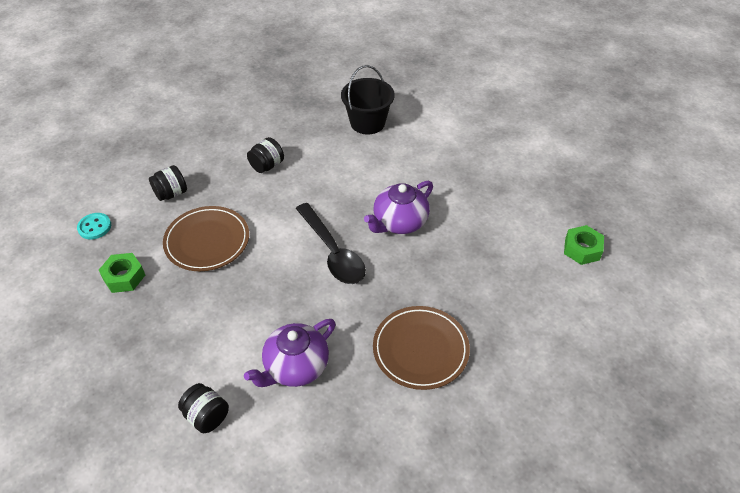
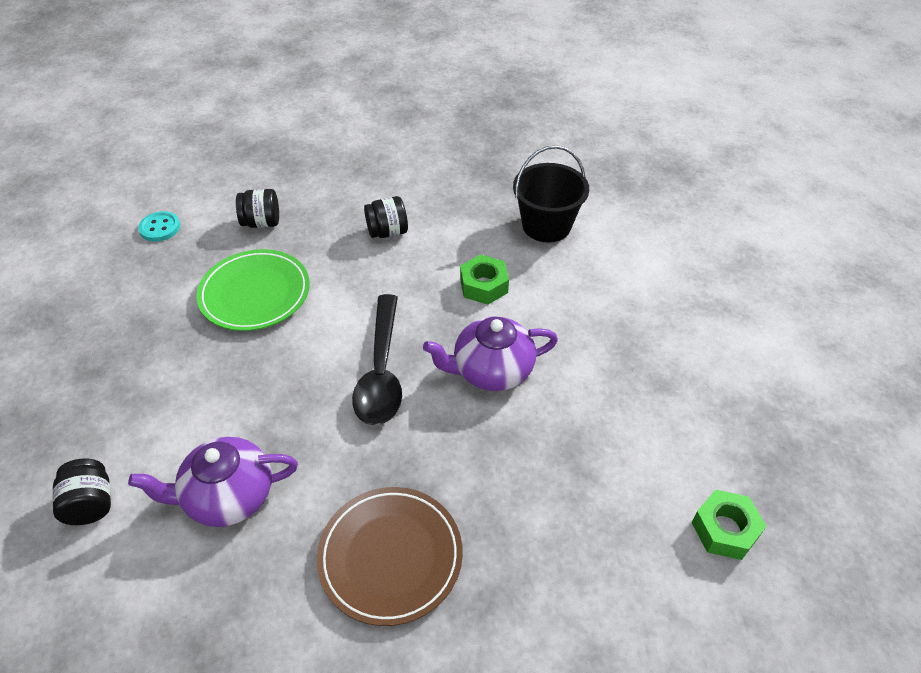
camera: 30 degrees right, 0 degrees up
(124, 277) = (142, 296): green nut -> green nut (483, 285)
(207, 241) = (255, 293): brown plate -> green plate

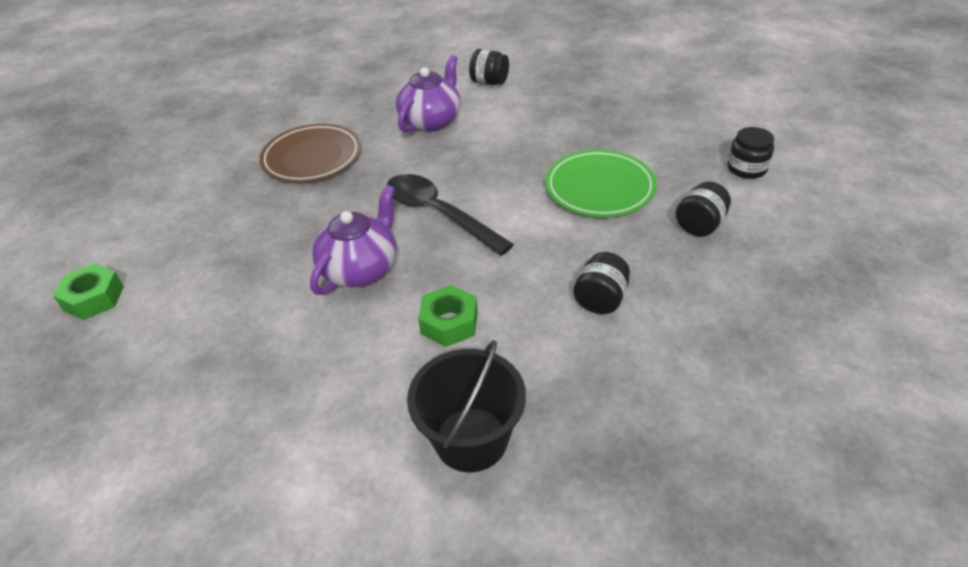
camera: 135 degrees right, 5 degrees down
(160, 228) = (746, 168): turquoise button -> black jar

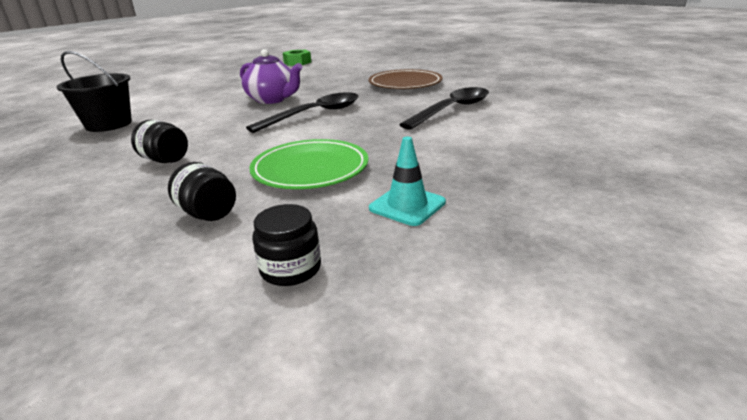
camera: 95 degrees right, 15 degrees down
(431, 121) = (452, 110): purple teapot -> black spoon
(449, 323) = (200, 119): green nut -> none
(489, 82) = (533, 129): black jar -> none
(649, 133) = (407, 205): none -> turquoise traffic cone

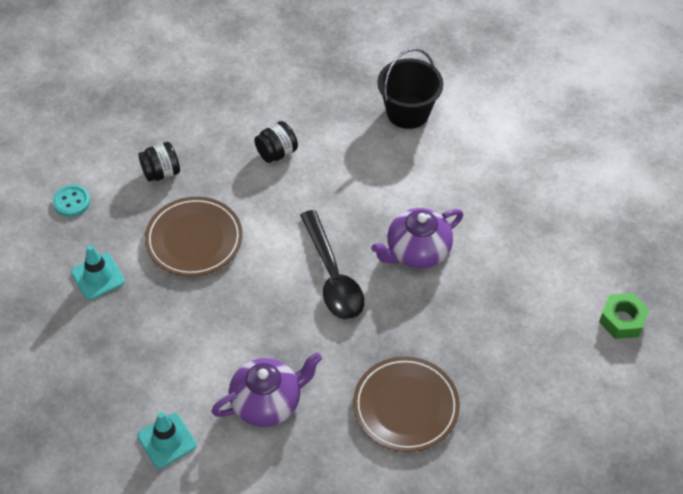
camera: 110 degrees right, 25 degrees up
(290, 269) = (72, 202): black jar -> turquoise button
(310, 169) = (194, 239): green plate -> brown plate
(452, 110) = (267, 402): black spoon -> purple teapot
(535, 128) = (167, 440): none -> turquoise traffic cone

